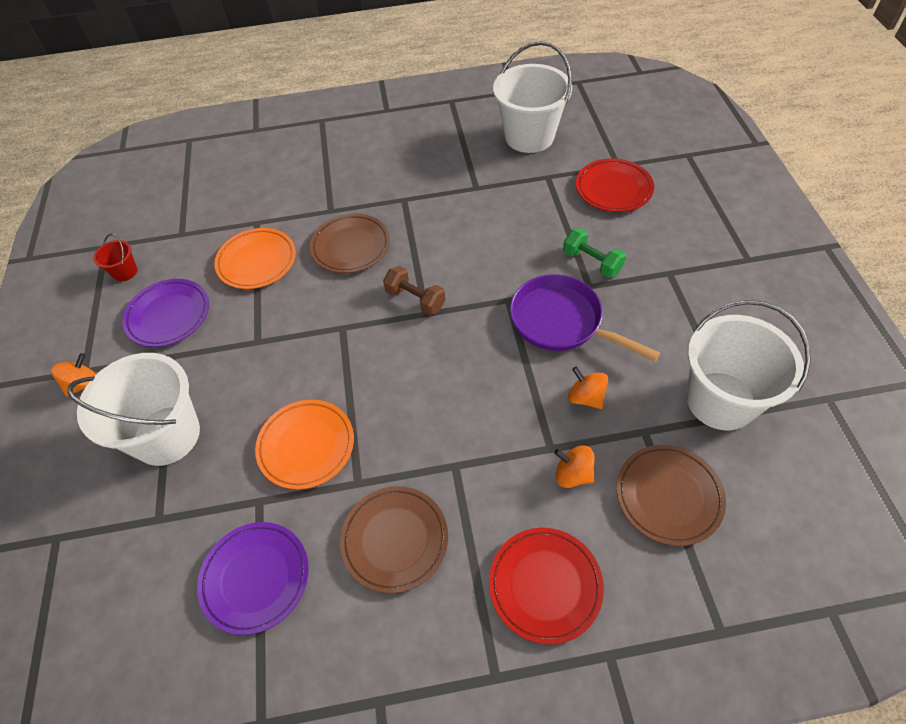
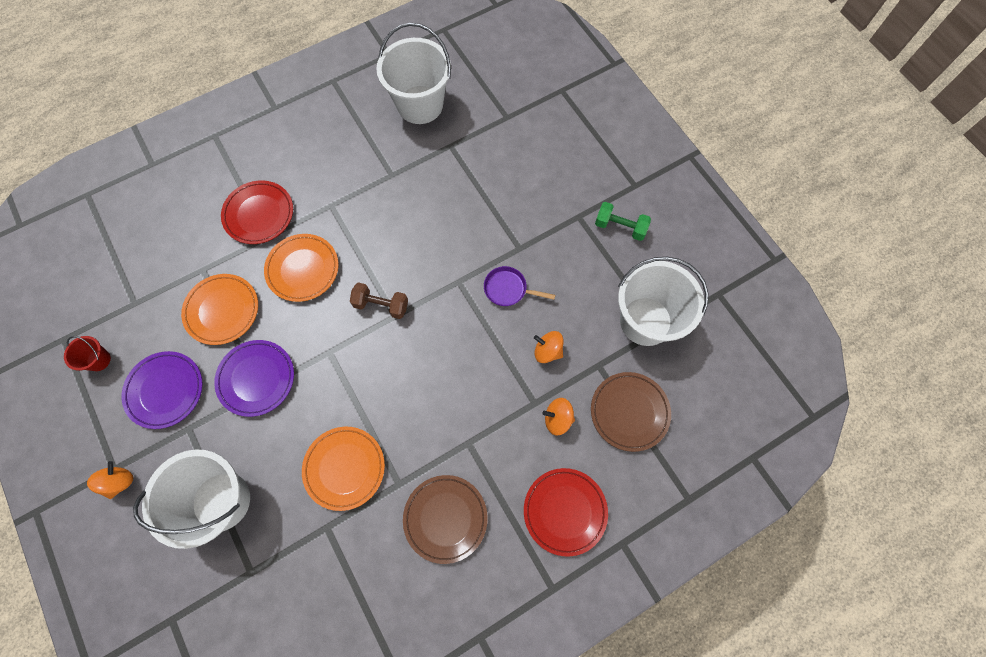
camera: 25 degrees left, 15 degrees up
(255, 578) = (352, 588): purple plate -> purple plate (256, 379)
(351, 246) = (303, 269): brown plate -> orange plate
(561, 322) = (508, 289): purple pan -> purple pan, size x0.56
(592, 262) = (515, 224): green dumbbell -> green dumbbell (620, 227)
(613, 189) = (510, 143): red plate -> red plate (259, 214)

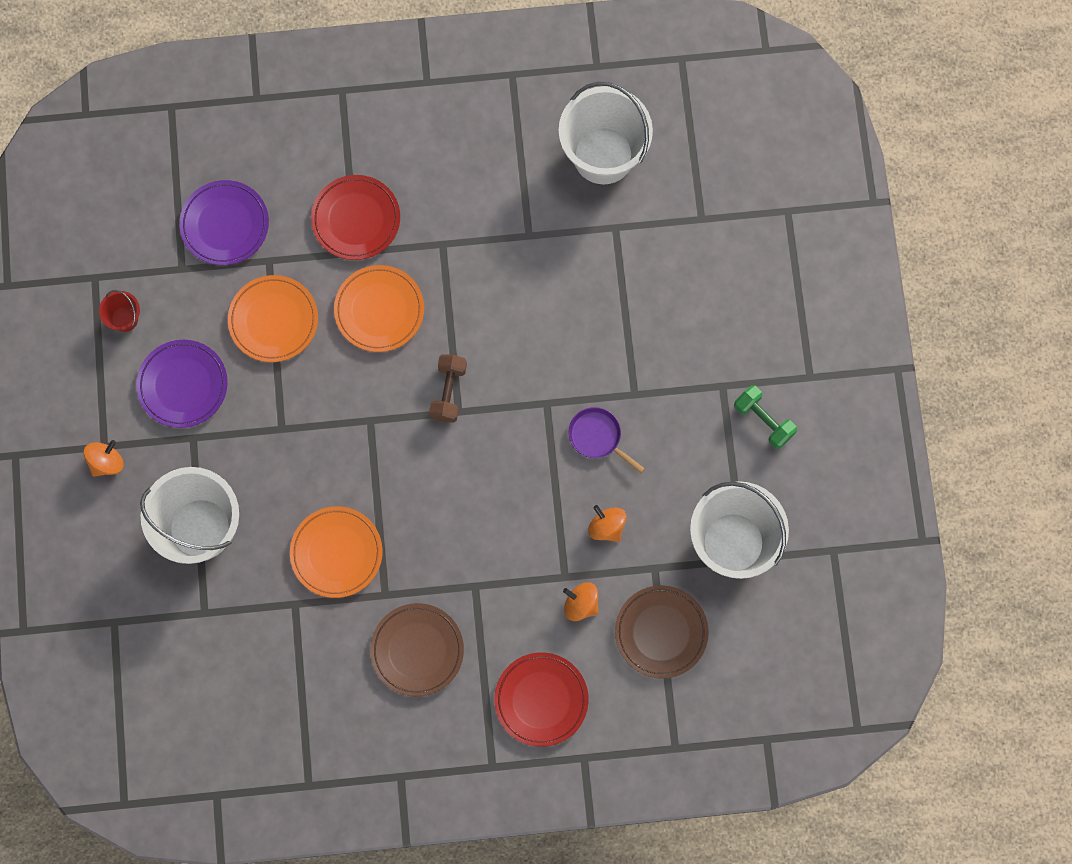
camera: 25 degrees right, 5 degrees up
(256, 379) = (282, 415): purple plate -> purple plate (225, 224)
(381, 305) = (448, 392): brown dumbbell -> brown dumbbell turned 60 degrees clockwise

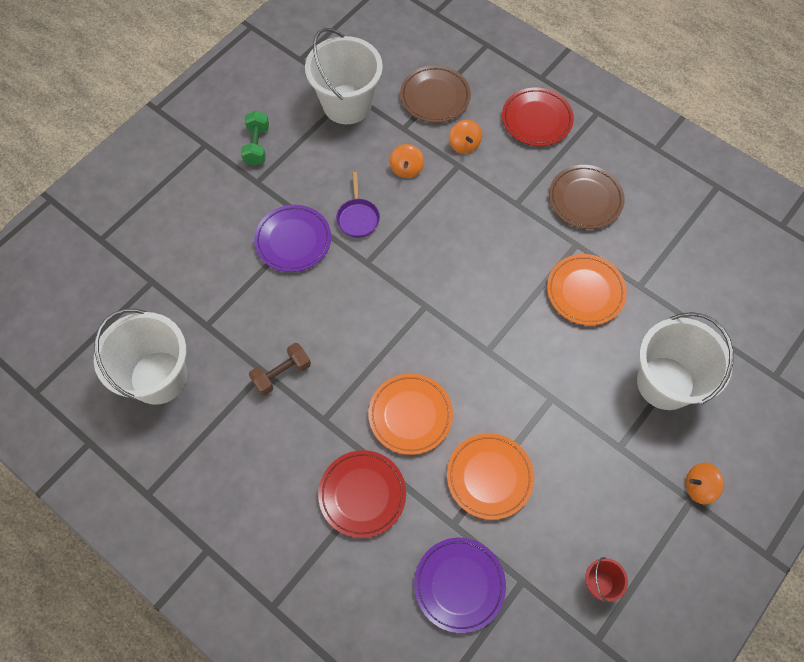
camera: 135 degrees left, 10 degrees down
(183, 385) = (596, 491): purple plate -> purple plate (293, 240)
(448, 392) = (419, 322): brown dumbbell -> brown dumbbell (282, 374)

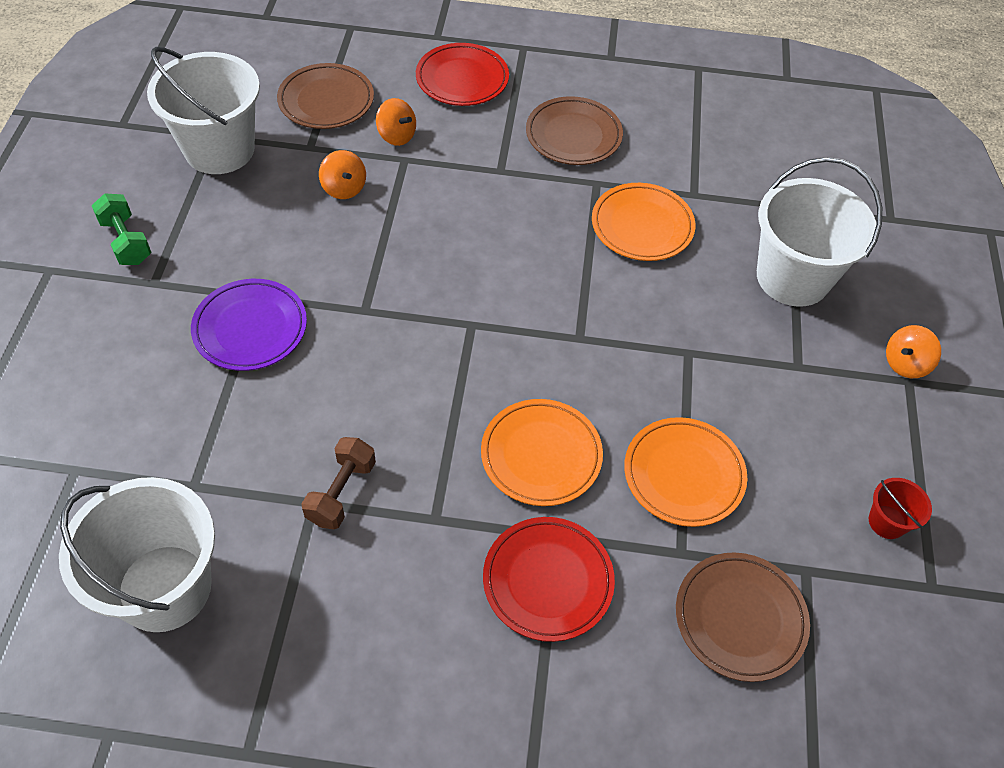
camera: 35 degrees left, 10 degrees down
(358, 217) = (319, 266): purple pan -> none
(459, 585) = (740, 618): purple plate -> brown plate

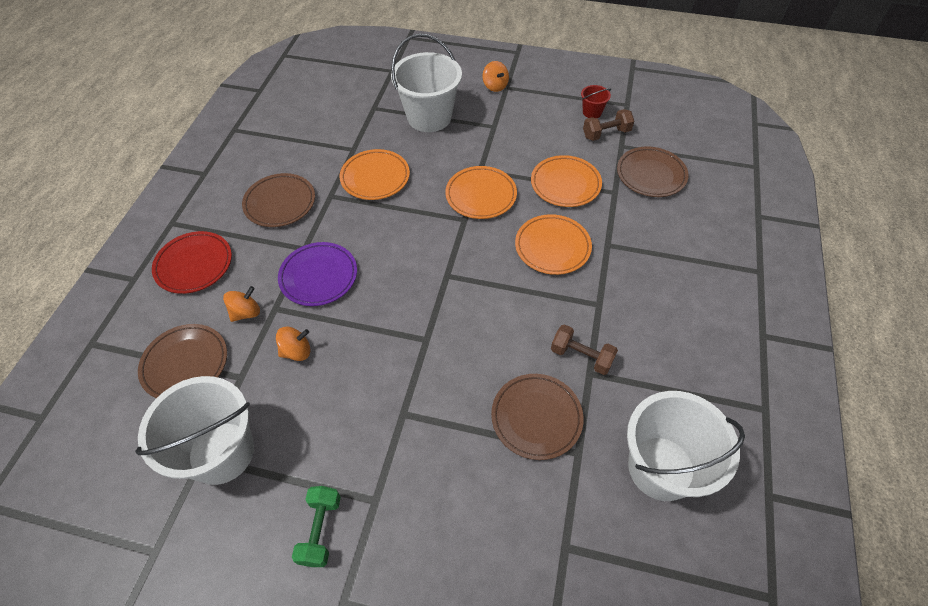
camera: 80 degrees left, 0 degrees up
(126, 241) = (320, 530): green dumbbell -> green dumbbell turned 60 degrees counterclockwise
(247, 437) = (536, 418): none -> brown plate
(250, 328) = (435, 418): purple plate -> purple plate (318, 276)
(548, 581) = (636, 252): red plate -> none
(633, 356) = (481, 195): none -> orange plate
(832, 545) = (606, 134): none -> brown dumbbell

